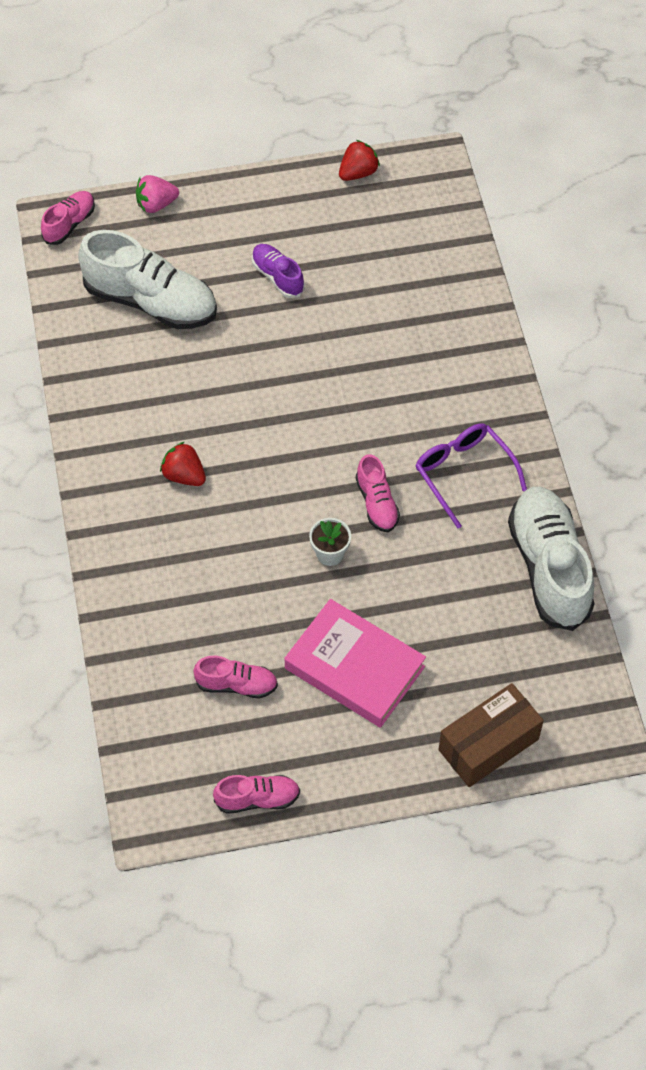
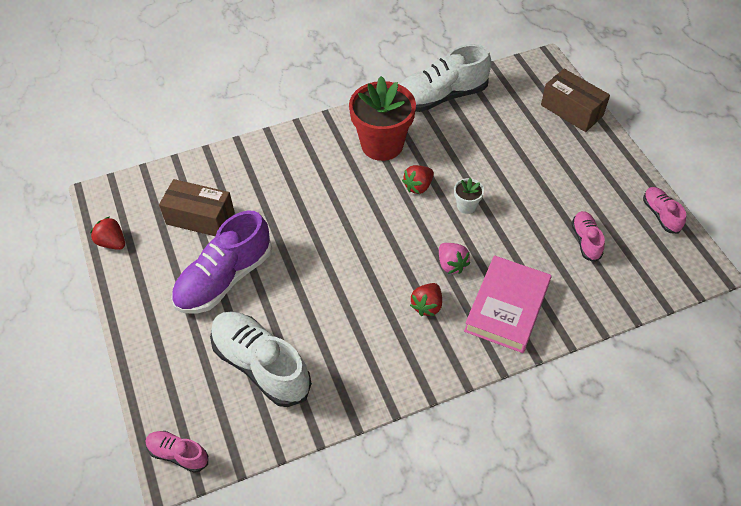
camera: 100 degrees left, 5 degrees down
(151, 301) = (261, 365): white shoe -> white shoe turned 60 degrees counterclockwise
(156, 204) = (151, 384): pink strawberry -> pink strawberry (451, 264)
(277, 277) = (224, 278): purple shoe -> purple shoe, size x1.98
(354, 668) = (547, 180): pink book -> pink book (507, 307)
(376, 258) = (200, 218): none -> brown box
(377, 503) = (418, 186): pink shoe -> red strawberry
(463, 473) = (382, 145): purple glasses -> red flower pot

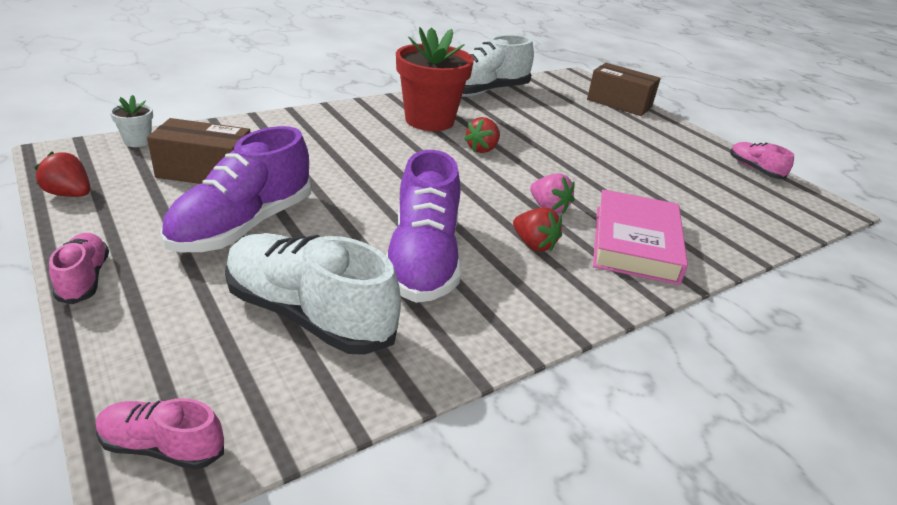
camera: 15 degrees left, 20 degrees down
(343, 318) = (423, 259): none -> purple shoe
(427, 306) = (534, 244): red strawberry -> red strawberry turned 60 degrees counterclockwise
(466, 206) = (544, 163): white flower pot -> white flower pot (137, 141)
(585, 240) = (691, 188): pink shoe -> pink shoe (84, 279)

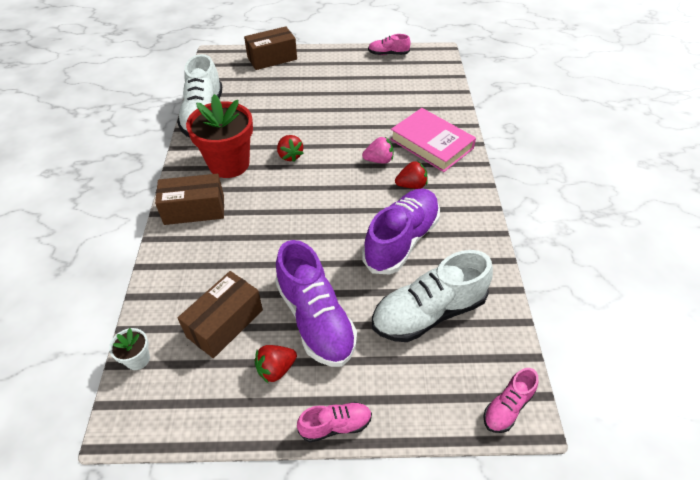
camera: 55 degrees left, 15 degrees up
(70, 194) = (206, 422): red strawberry -> red strawberry (276, 369)
(84, 279) = (335, 425): pink shoe -> pink shoe turned 150 degrees clockwise
(347, 119) = (194, 210): none -> brown box
(423, 259) = (401, 240): purple shoe -> purple shoe turned 90 degrees counterclockwise

